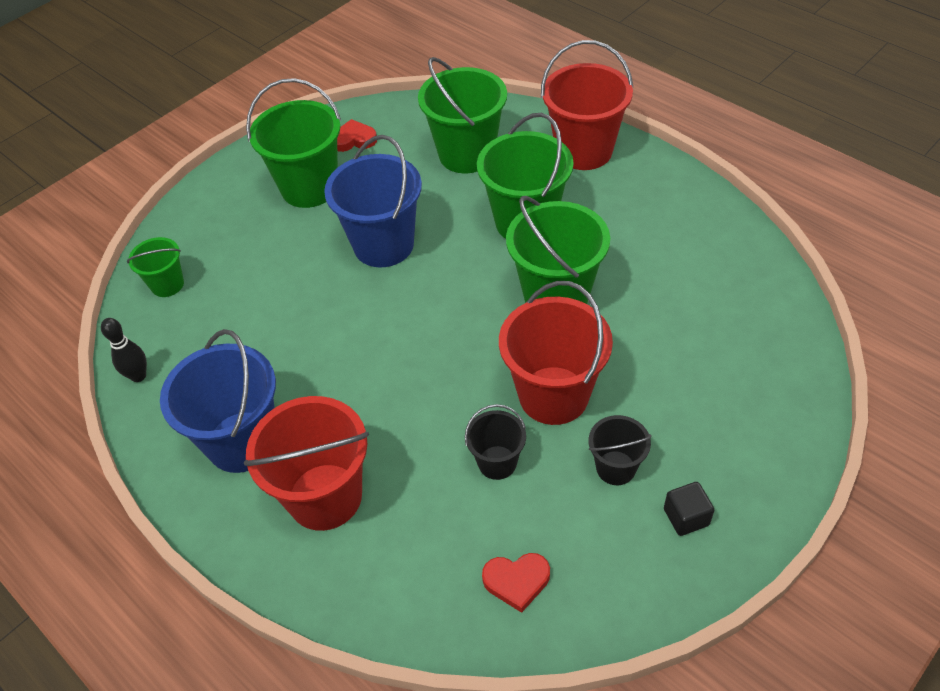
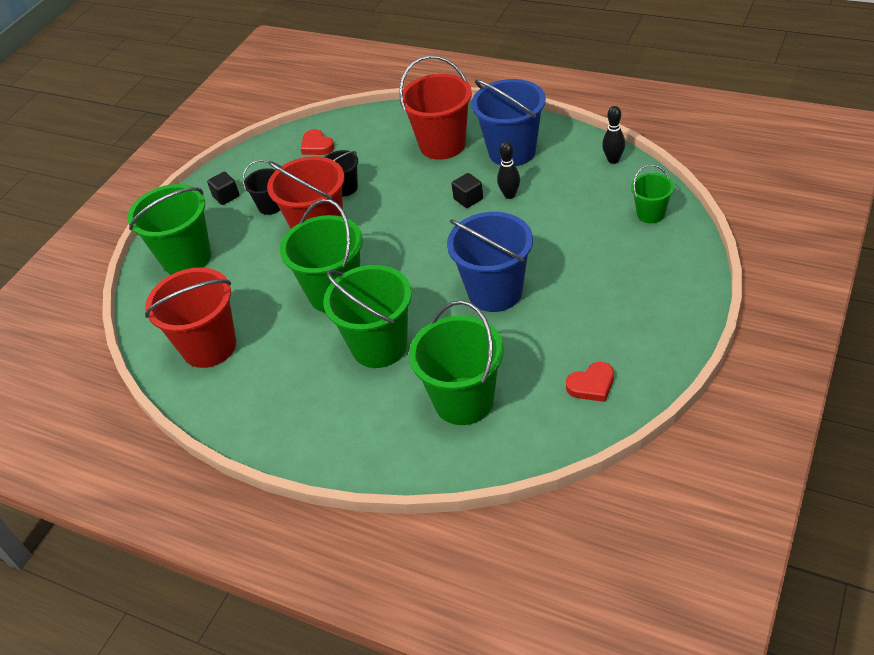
camera: 165 degrees right, 5 degrees down
(292, 366) = (509, 195): none -> black bowling pin
(309, 187) = (598, 322): green bucket -> green bucket (186, 258)
(344, 378) = (468, 199): none -> black cube
(516, 581) = (317, 146): red heart -> red heart turned 105 degrees counterclockwise
(584, 151) = (344, 439): red bucket -> red bucket (209, 346)

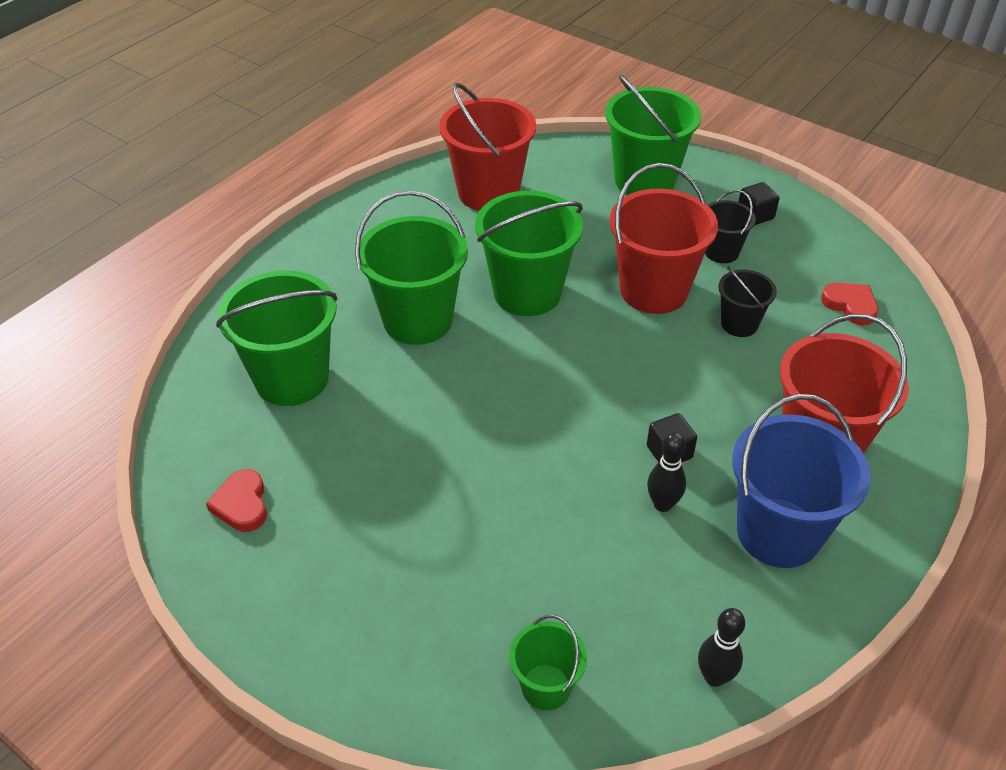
camera: 95 degrees right, 0 degrees up
(317, 146) = (850, 305): red heart -> red heart turned 75 degrees clockwise
(495, 292) = (457, 443): blue bucket -> none

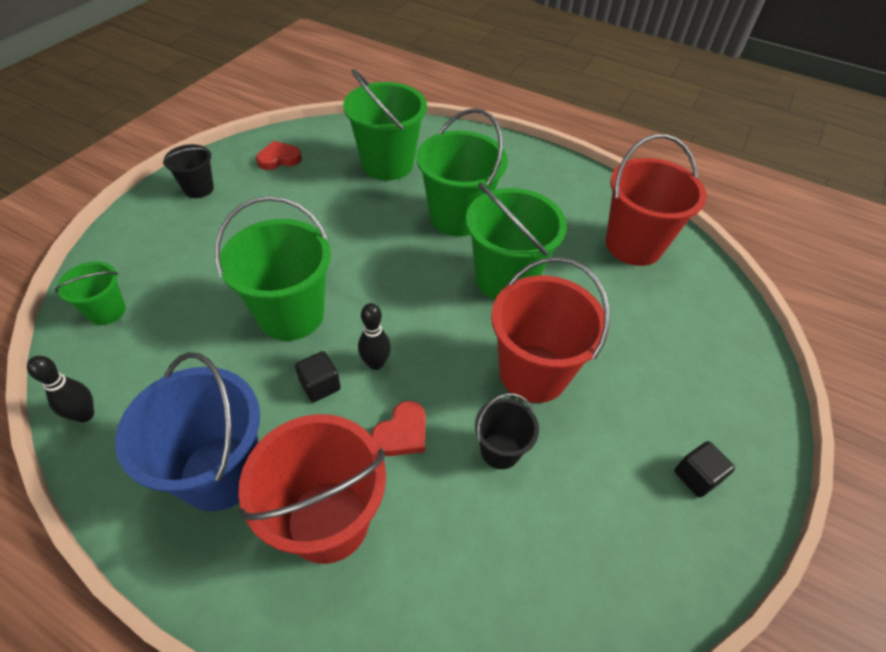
camera: 80 degrees right, 5 degrees up
(644, 181) = (710, 364): green bucket -> green bucket (291, 315)
(662, 504) = (261, 380): black bowling pin -> black bowling pin (376, 363)
(721, 252) = (614, 437): black bucket -> black bucket (199, 189)
(850, 305) = (560, 580): red heart -> red heart (402, 433)

